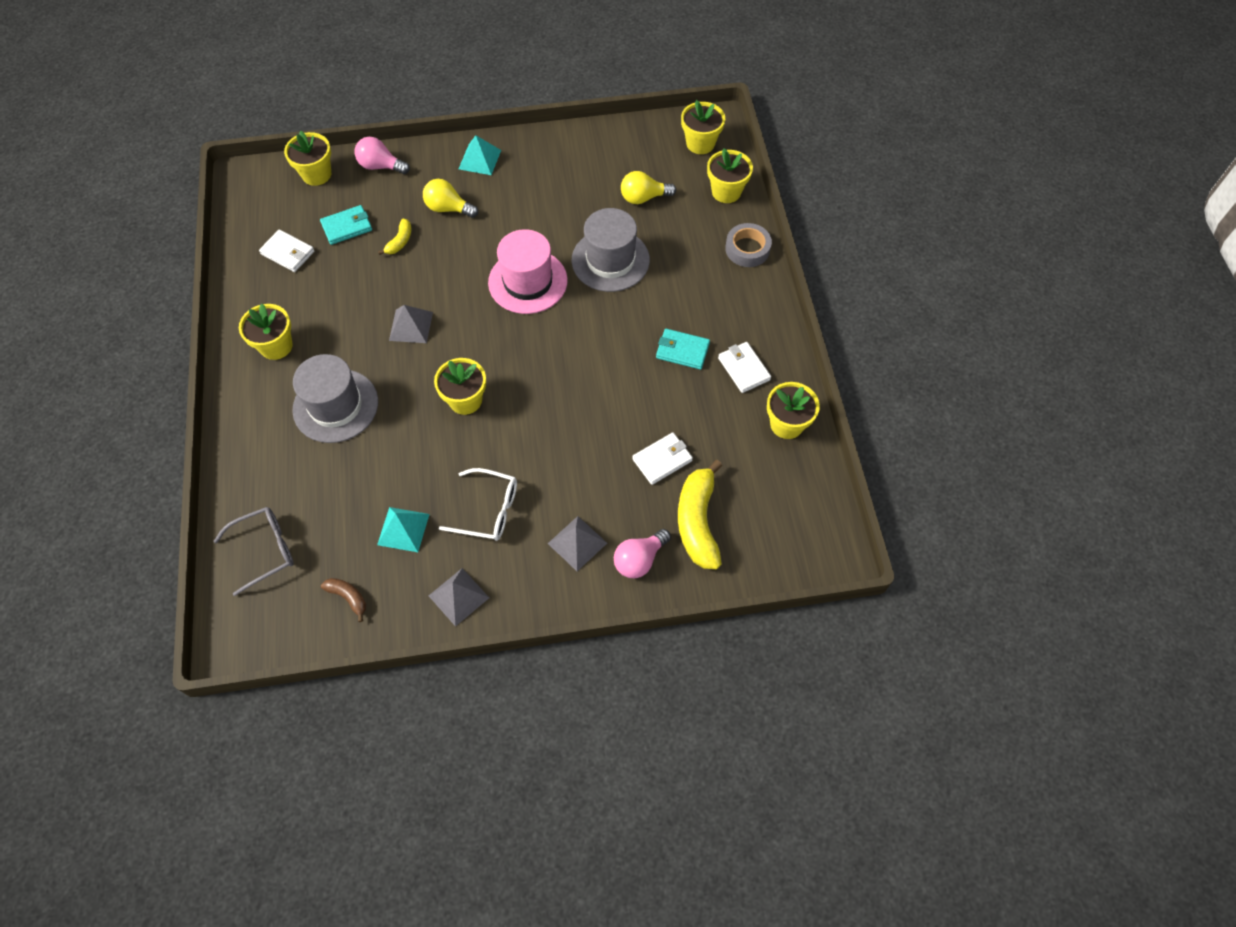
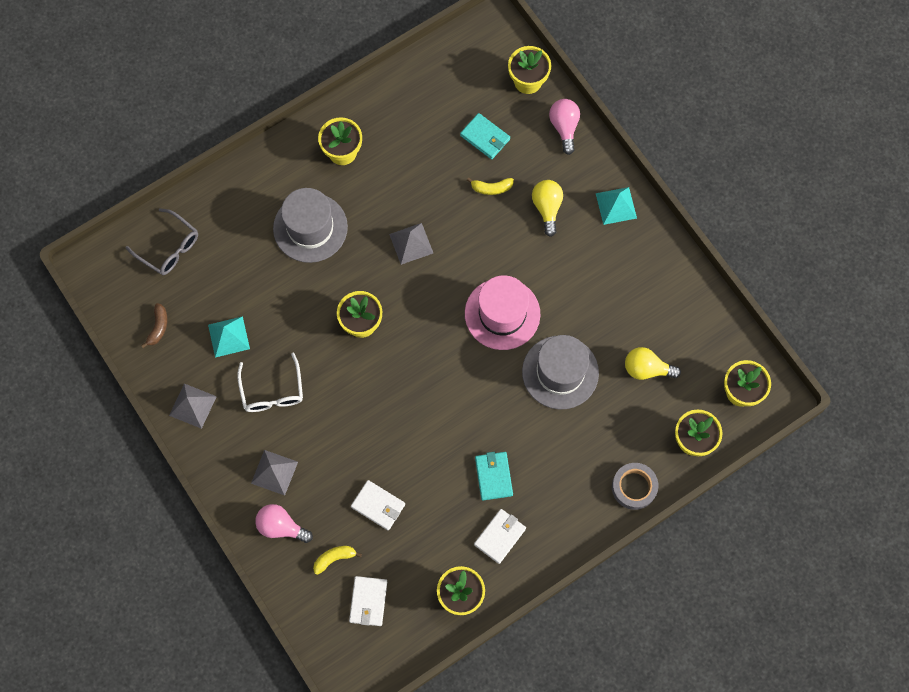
camera: 65 degrees right, 10 degrees up
(288, 253) = (435, 107): white wallet -> white wallet (368, 601)
(643, 197) = (646, 369): yellow light bulb -> yellow light bulb turned 45 degrees counterclockwise
(697, 522) = (334, 558): yellow banana -> yellow banana, size x0.49

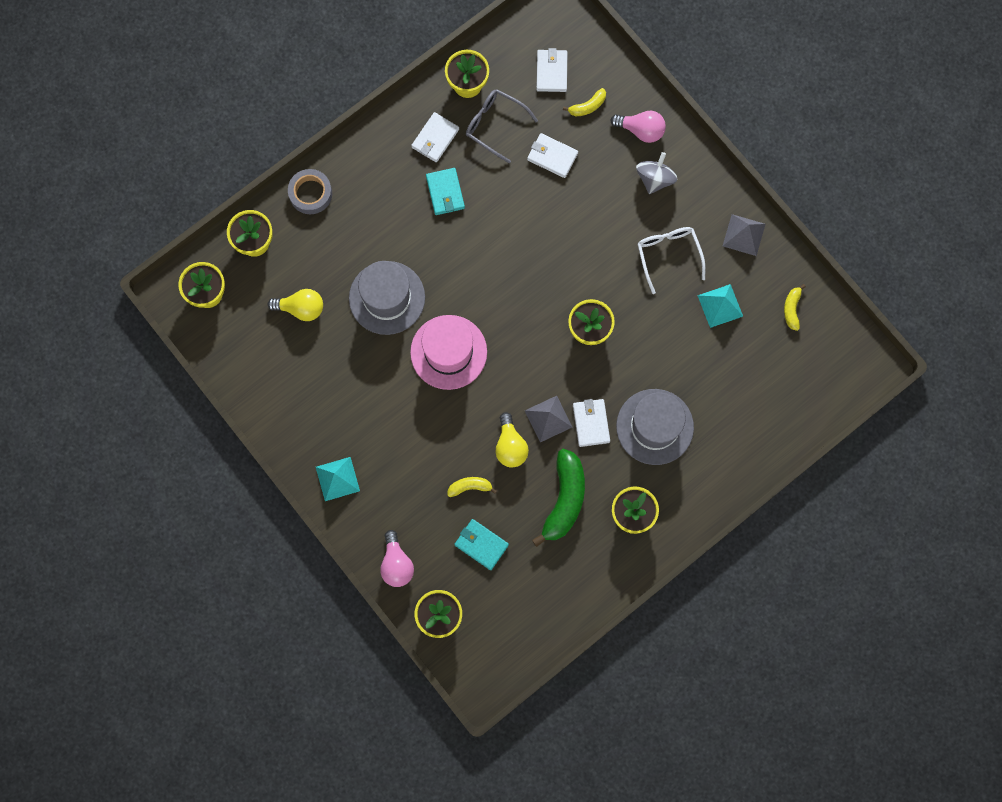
camera: 175 degrees right, 5 degrees up
(158, 327) = (792, 309): brown banana -> yellow banana
(169, 247) = (797, 392): grey glasses -> grey glasses (495, 125)
(274, 472) = (655, 179): grey pyramid -> grey spinning top
(370, 236) = (591, 423): none -> white wallet
(404, 170) = (564, 499): none -> green banana
(547, 208) = (410, 469): yellow light bulb -> yellow light bulb (510, 446)

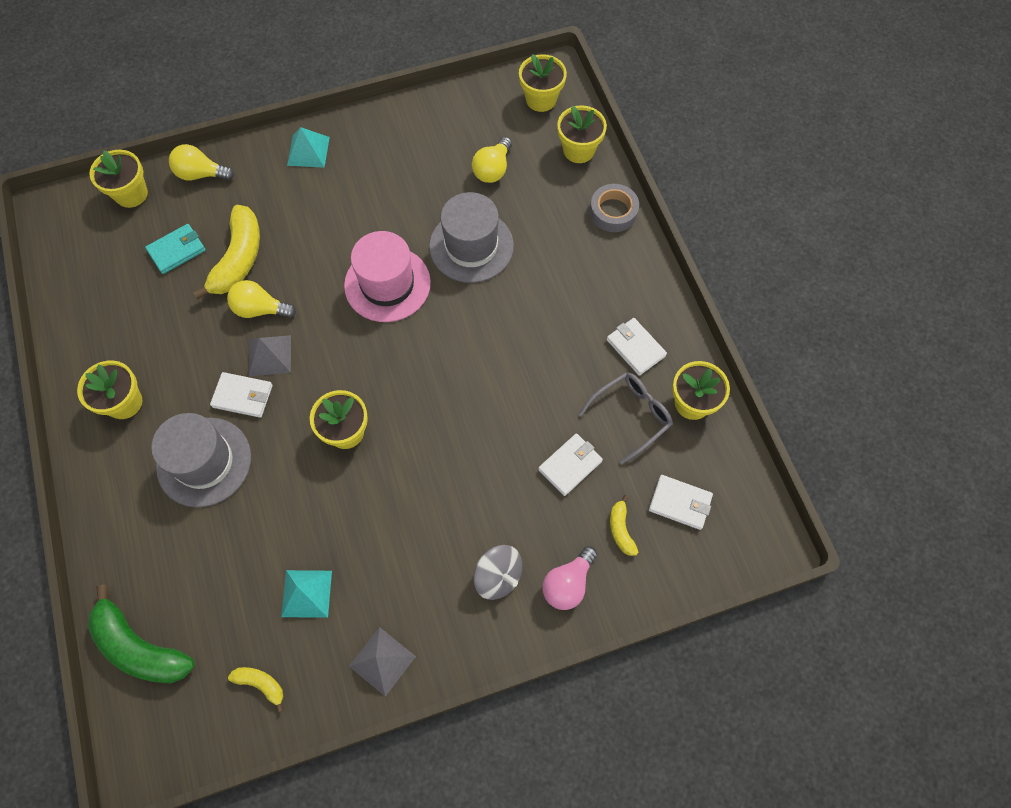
camera: 110 degrees right, 10 degrees down
(396, 564) = (201, 174): pink light bulb -> yellow light bulb
(445, 192) = (567, 337): turquoise wallet -> none
(470, 487) = (239, 259): yellow banana -> yellow banana, size x2.05
(564, 499) = (177, 341): green banana -> green banana (140, 647)
(668, 255) = (395, 555): white glasses -> none

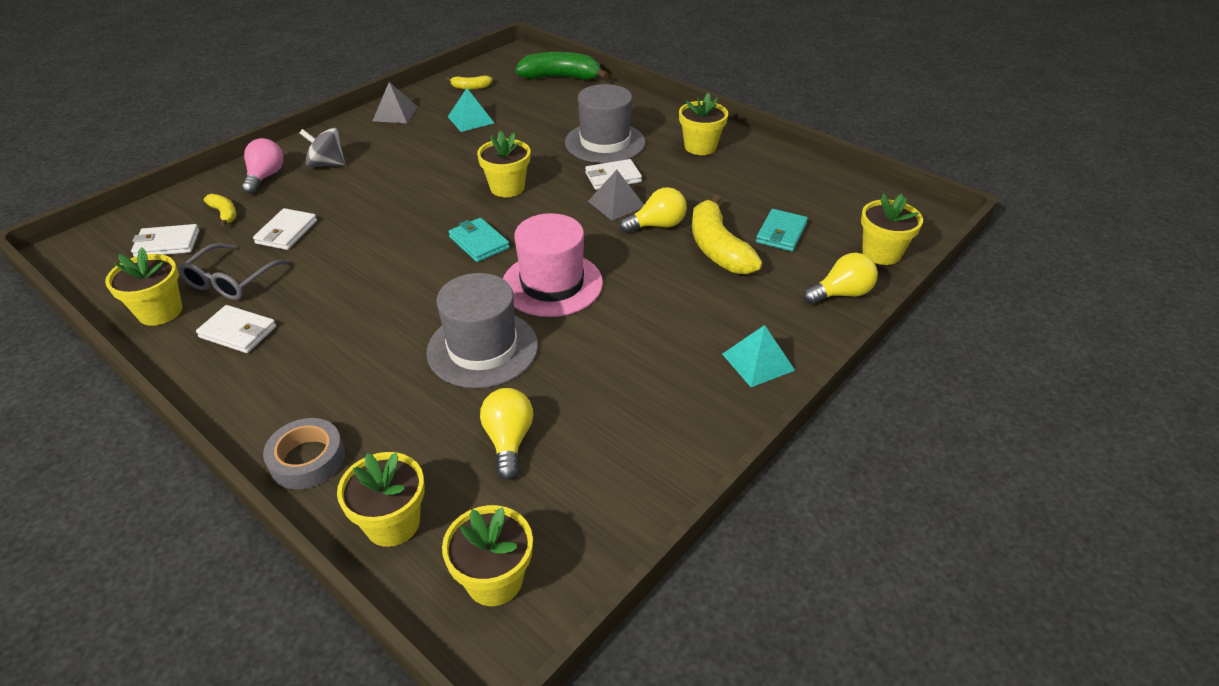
camera: 150 degrees right, 25 degrees down
(414, 362) = (479, 242): none -> turquoise wallet

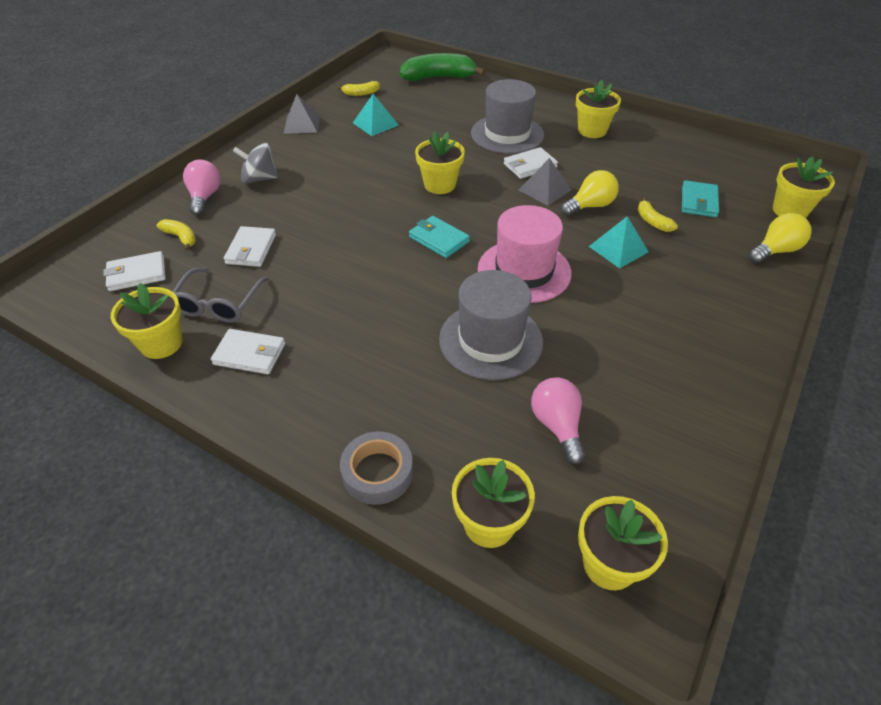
camera: 10 degrees left, 5 degrees up
(509, 440) = (557, 426): yellow light bulb -> pink light bulb
(717, 248) = (652, 221): yellow banana -> yellow banana, size x0.49
(758, 362) = (737, 321): turquoise pyramid -> turquoise pyramid (618, 249)

